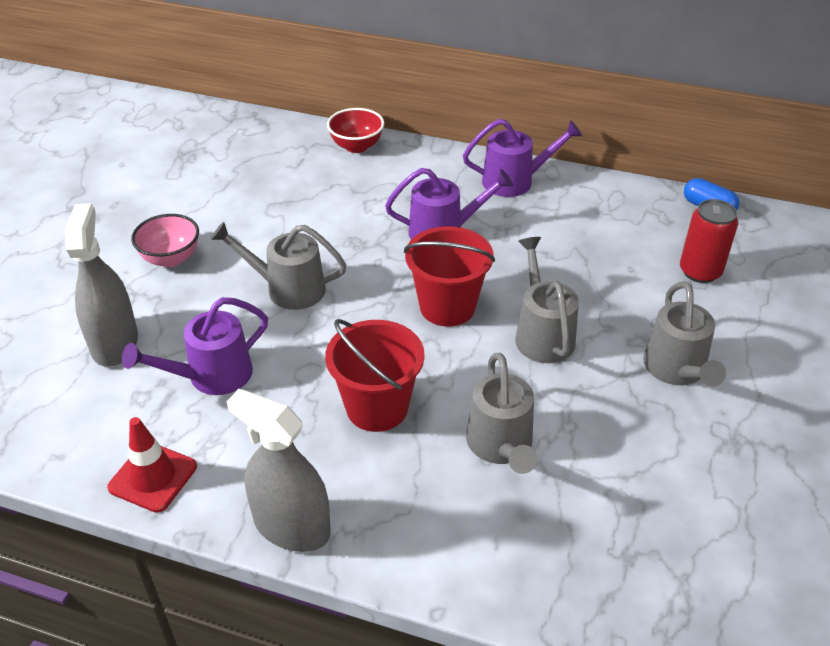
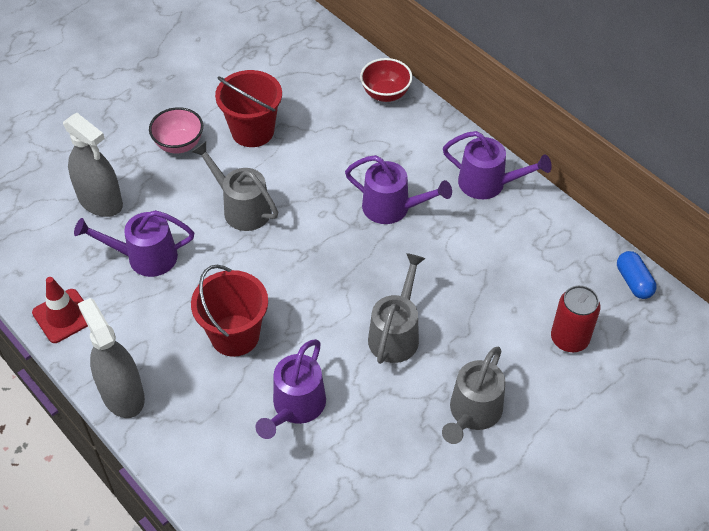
camera: 30 degrees right, 10 degrees up
(115, 343) = (100, 201): grey spray bottle -> grey spray bottle turned 105 degrees clockwise
(447, 307) = (344, 277): red bucket -> red bucket (252, 131)
(501, 446) = (295, 407): grey watering can -> purple watering can

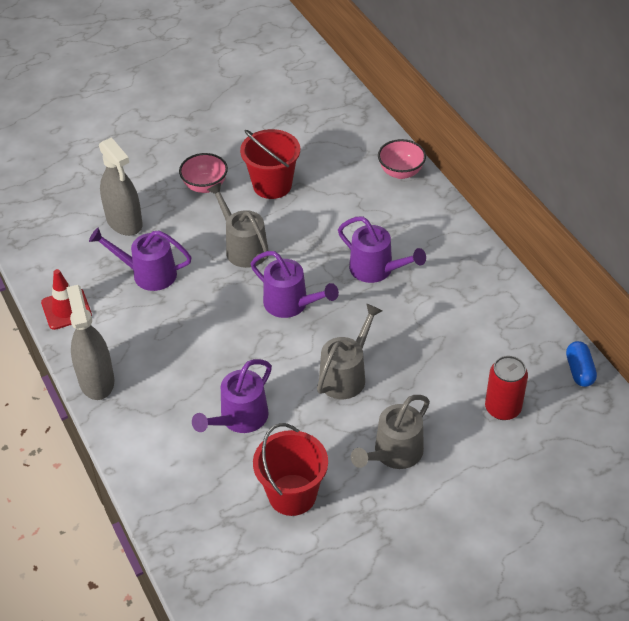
camera: 15 degrees right, 5 degrees down
(235, 335) = (205, 351): red bucket -> red bucket (292, 495)
(385, 94) = (401, 172): red bowl -> pink bowl
(488, 184) = (471, 264): purple watering can -> purple watering can (291, 304)

